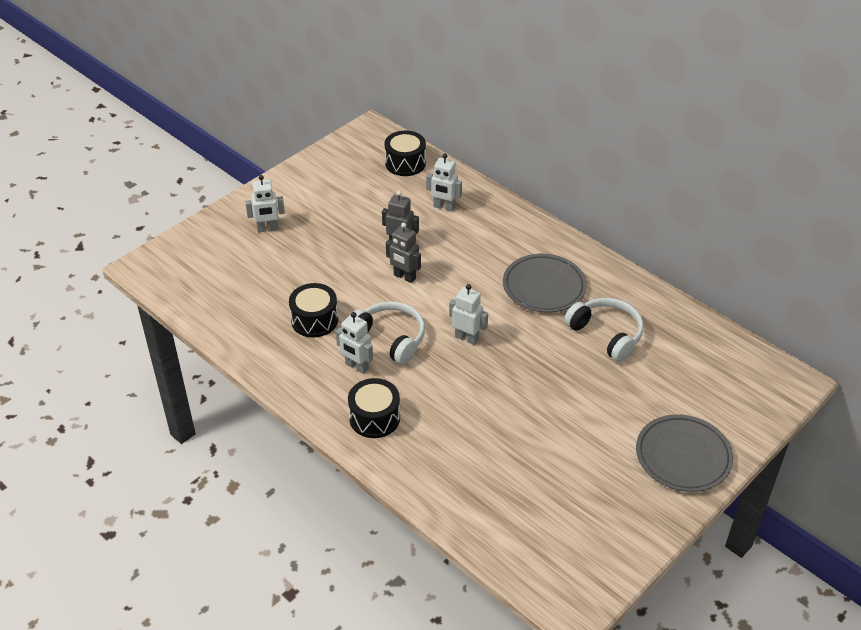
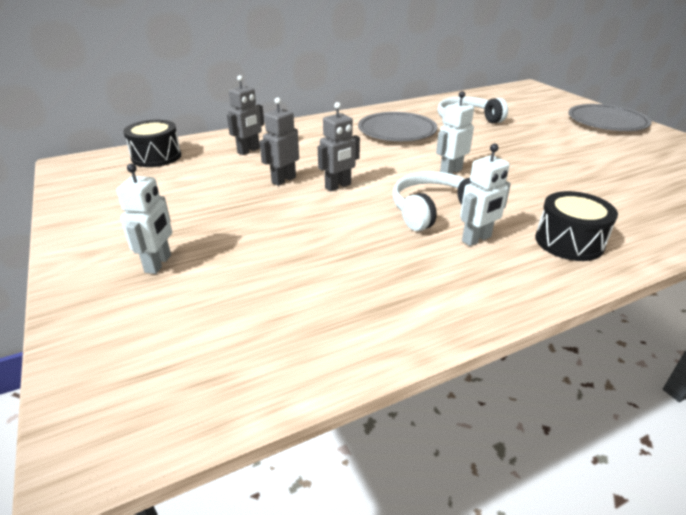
camera: 70 degrees left, 10 degrees down
(314, 320) = (377, 255): black drum -> none
(444, 207) = (249, 151): white robot -> grey robot

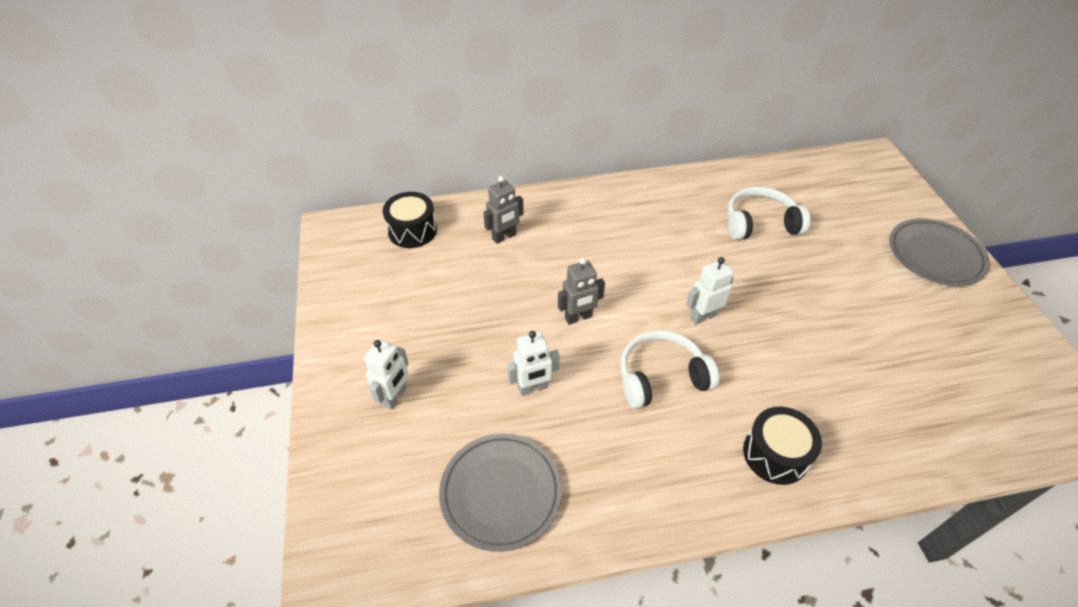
camera: 15 degrees right, 15 degrees up
(283, 180) = (527, 296): grey robot -> none
(397, 131) = (671, 229): grey plate -> grey plate (501, 493)
(476, 239) = (685, 429): white robot -> white robot (533, 388)

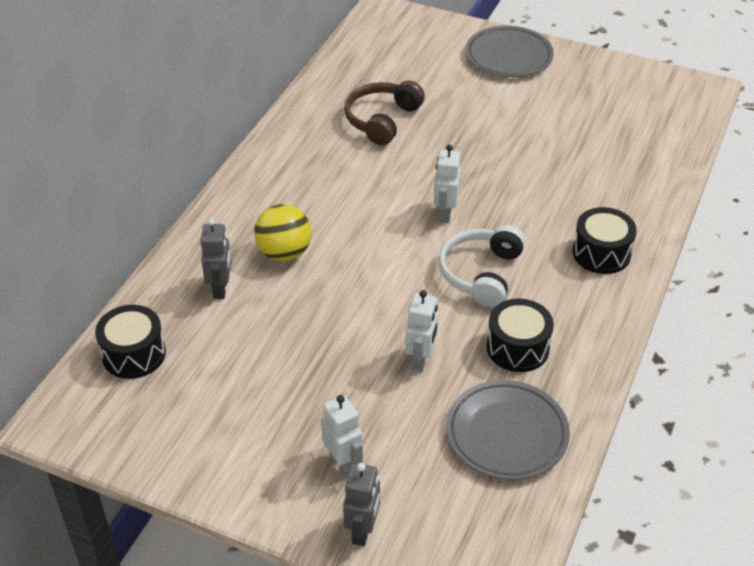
camera: 55 degrees left, 5 degrees down
(567, 249) = (284, 253): none -> yellow ball
(578, 317) = (372, 290): grey robot -> grey robot (362, 531)
(602, 449) = (517, 348): none -> black drum
(760, 223) = (382, 120): white headphones -> brown headphones

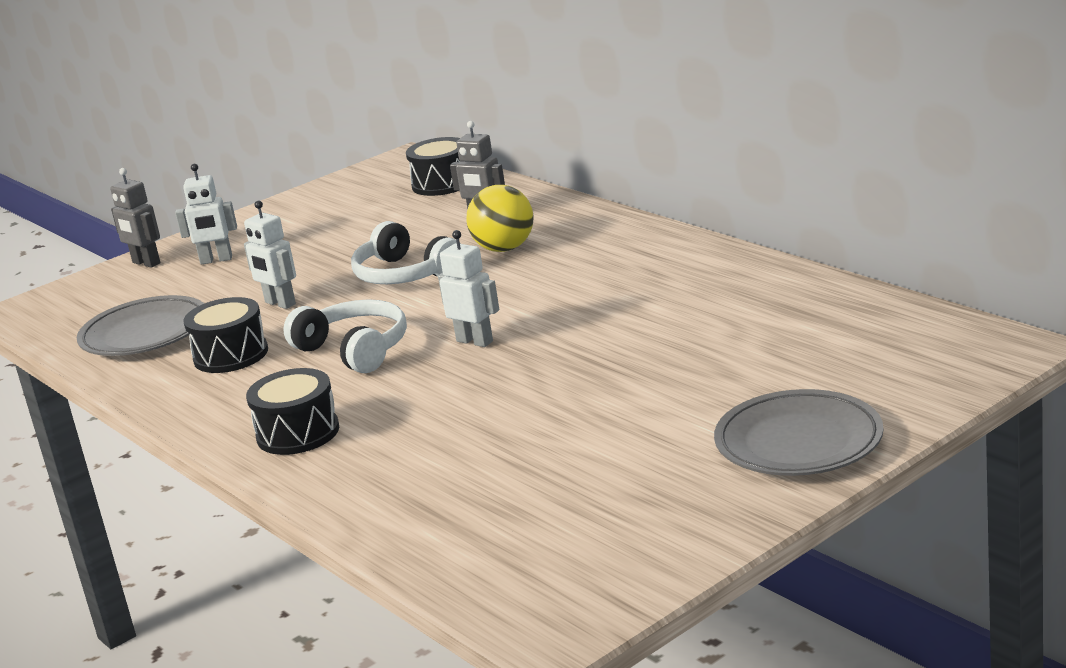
camera: 120 degrees right, 20 degrees down
(345, 297) = (405, 274): none -> white headphones
(382, 120) = (701, 321): brown headphones -> none

